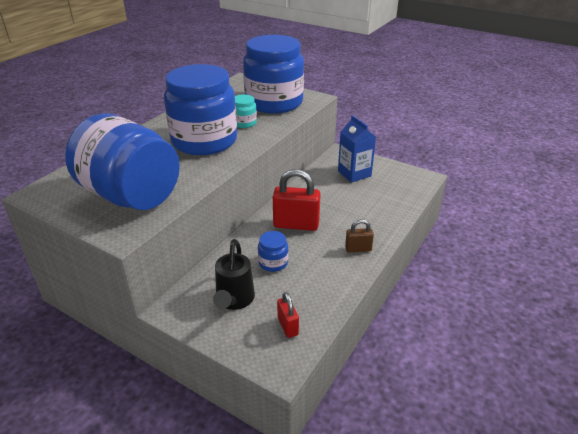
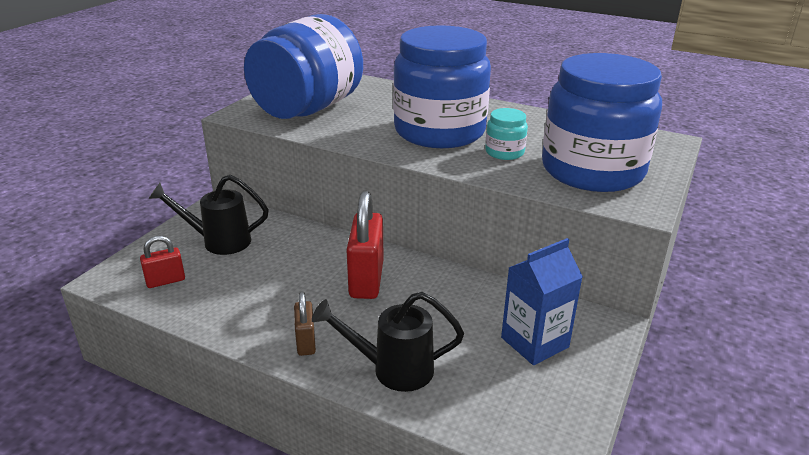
camera: 85 degrees right, 5 degrees down
(273, 262) = (282, 264): blue jar -> none
(378, 217) = (392, 369): none -> black watering can

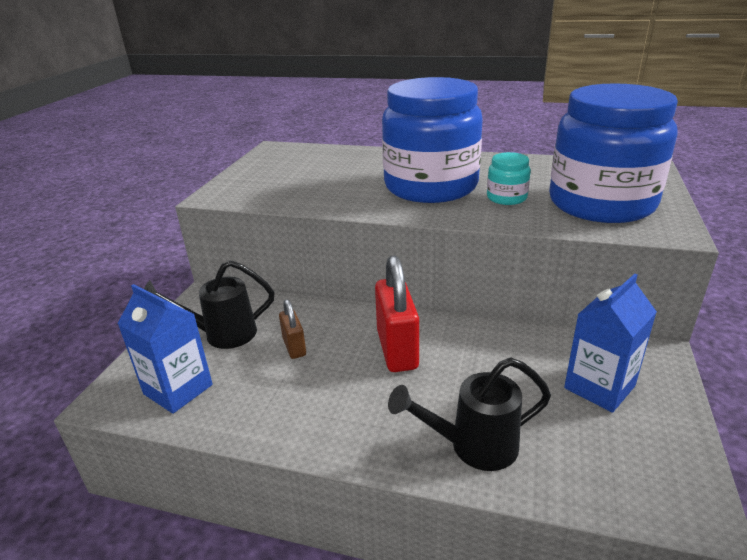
camera: 10 degrees left, 0 degrees up
(165, 281) = (178, 389): red padlock -> blue carton
(306, 342) = (365, 432): brown padlock -> brown padlock (294, 347)
(308, 109) = (285, 182): blue jar -> none

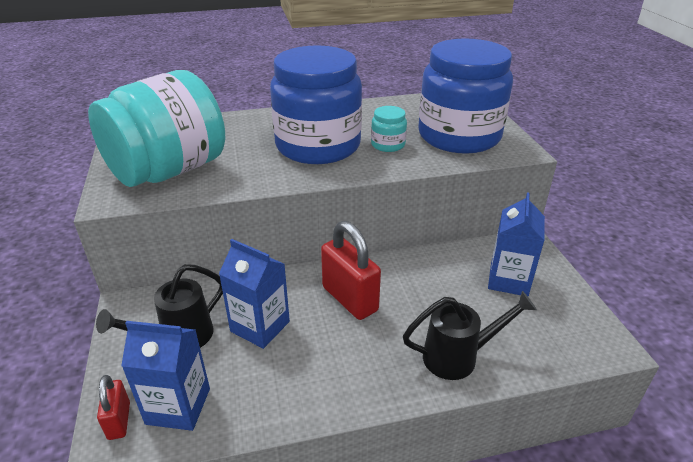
camera: 30 degrees left, 5 degrees up
(128, 383) = (119, 421): none -> red padlock
(278, 183) = (169, 171): none -> turquoise jar
(294, 347) = (260, 326): brown padlock -> blue carton
(473, 446) = (459, 357): black watering can -> black watering can turned 150 degrees counterclockwise

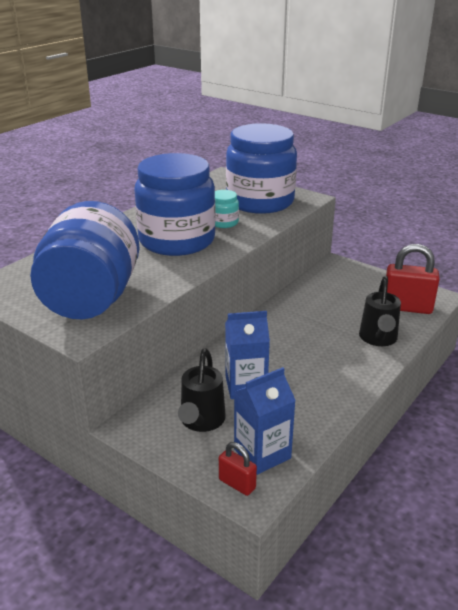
camera: 40 degrees left, 5 degrees down
(169, 171) = (91, 299): turquoise jar -> blue jar
(350, 299) = (278, 342): red padlock -> red padlock (407, 307)
(459, 357) = (378, 339): black watering can -> black watering can turned 150 degrees clockwise
(508, 280) = (352, 288): blue carton -> none

